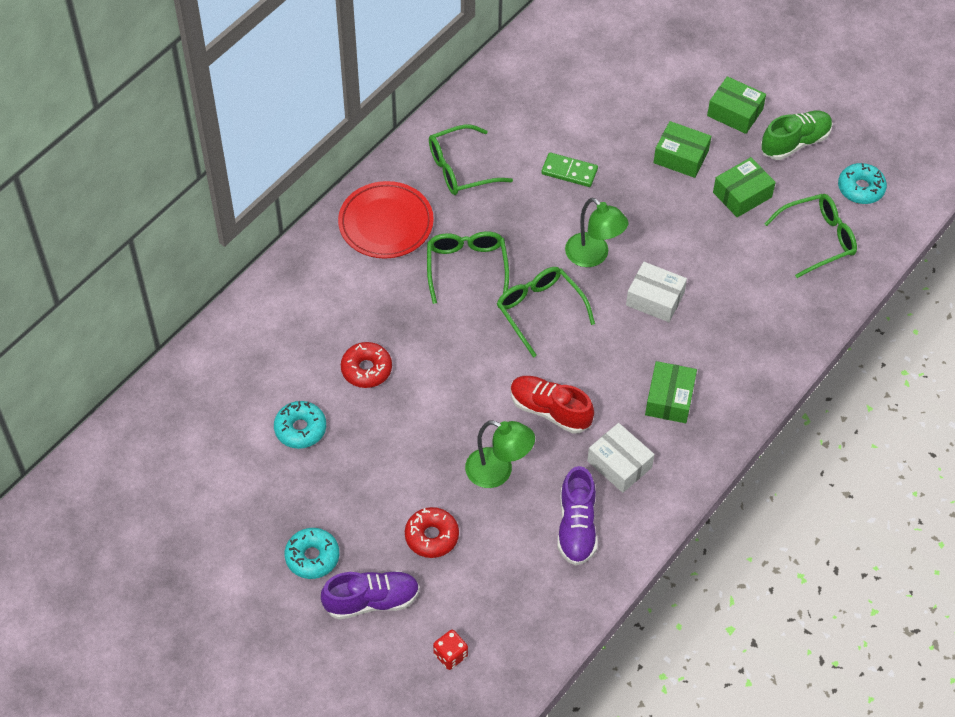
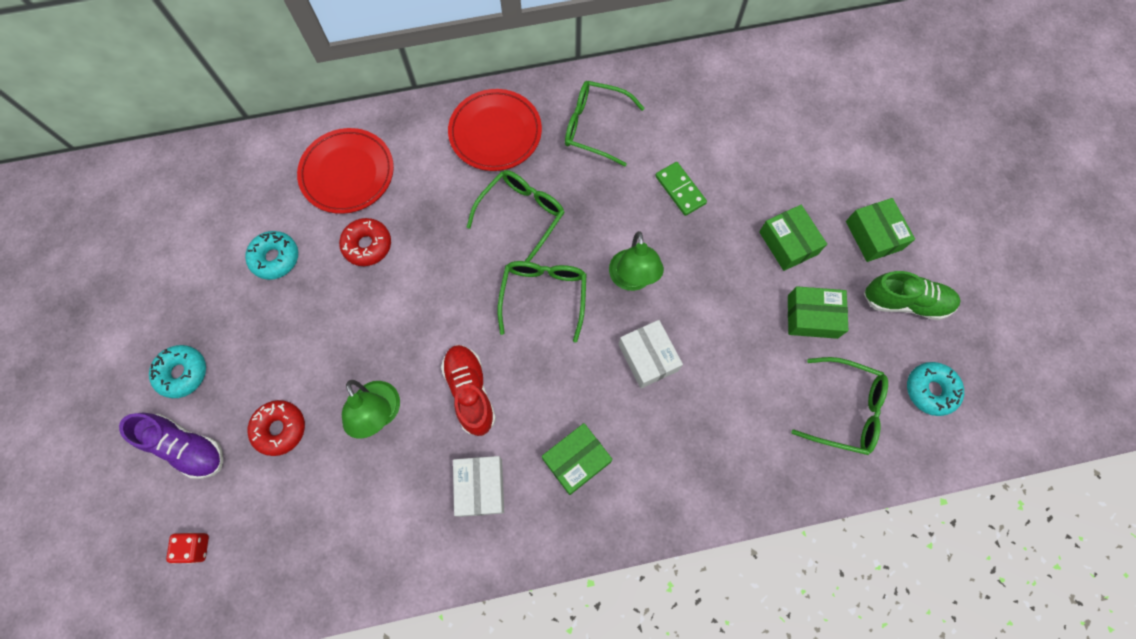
camera: 40 degrees right, 15 degrees up
(294, 331) = (347, 173): none -> red plate
(576, 527) = (394, 516): purple shoe -> none

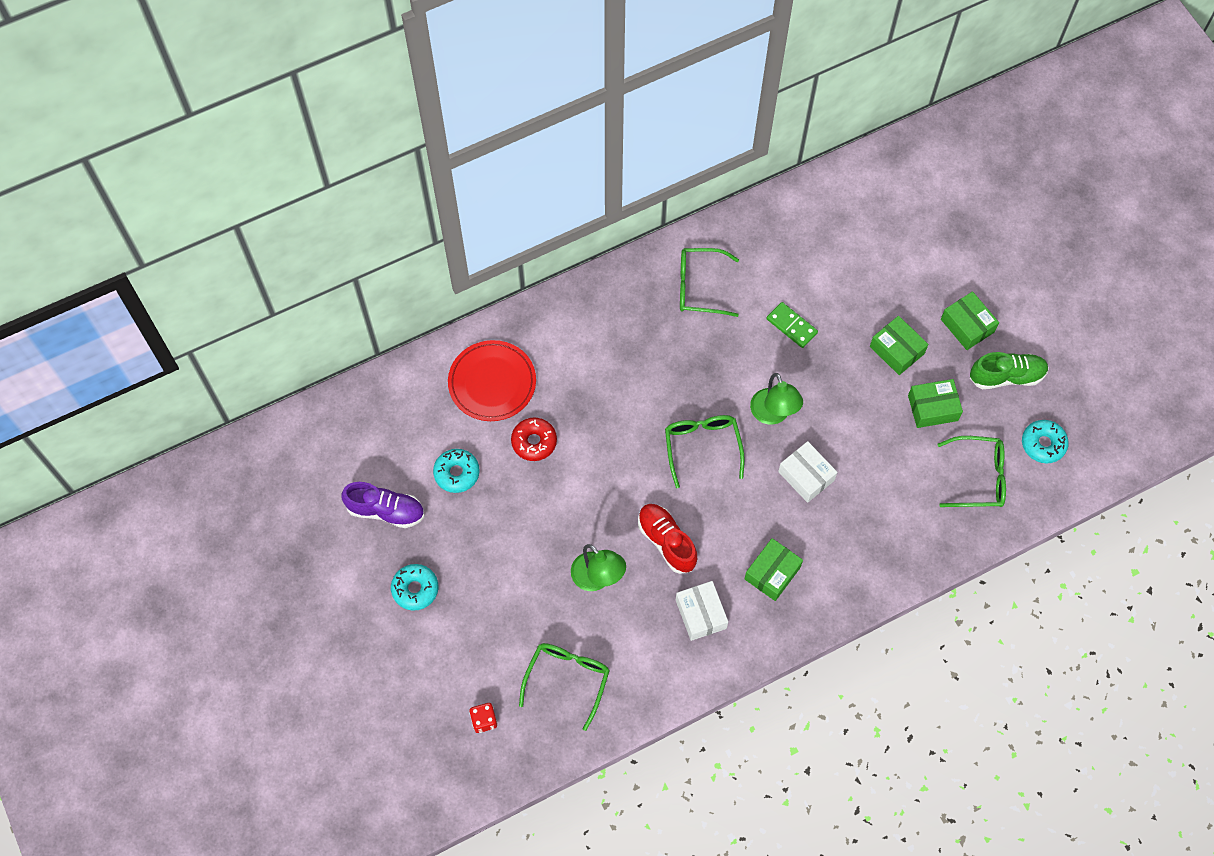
camera: 15 degrees left, 5 degrees down
(186, 447) = (444, 647): purple shoe -> purple shoe (386, 510)
(280, 429) = (517, 612): red donut -> none
(495, 133) = (612, 314): red plate -> none
(521, 215) = (660, 382): green glasses -> green glasses (567, 679)

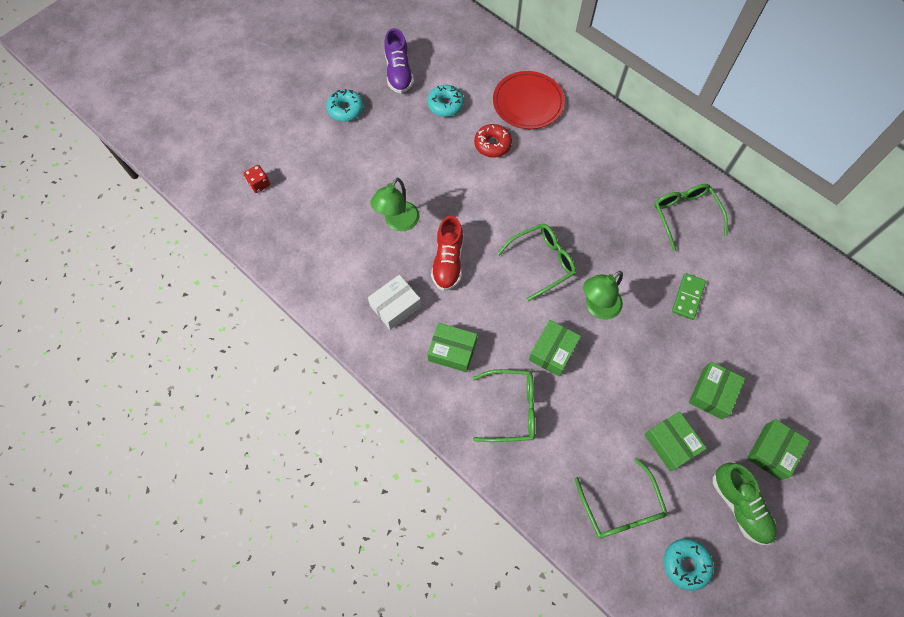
camera: 70 degrees right, 0 degrees up
(567, 679) = (308, 228): green glasses -> green glasses (511, 409)
(666, 542) = (448, 261): red shoe -> red shoe turned 150 degrees clockwise
(806, 476) = (553, 351): white box -> green box

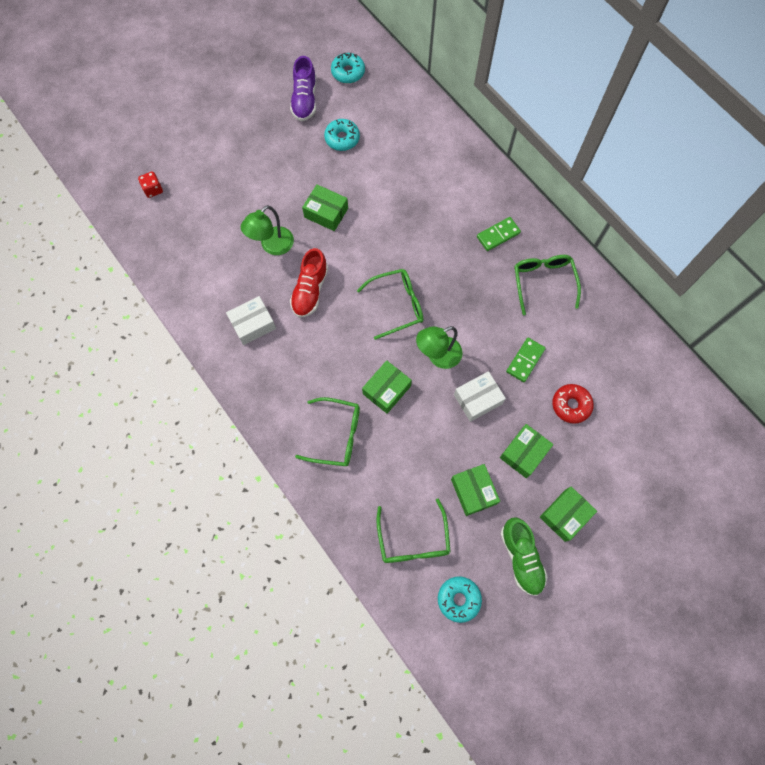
camera: 10 degrees right, 5 degrees up
(345, 109) = (247, 129): turquoise donut -> turquoise donut (348, 72)
(452, 351) = (295, 374): green box -> green box (326, 213)
(492, 144) = (377, 184): red donut -> red donut (571, 405)
(528, 103) = (421, 148): red plate -> none
(627, 176) = (498, 235): none -> green domino
(650, 345) = (478, 399): none -> white box

